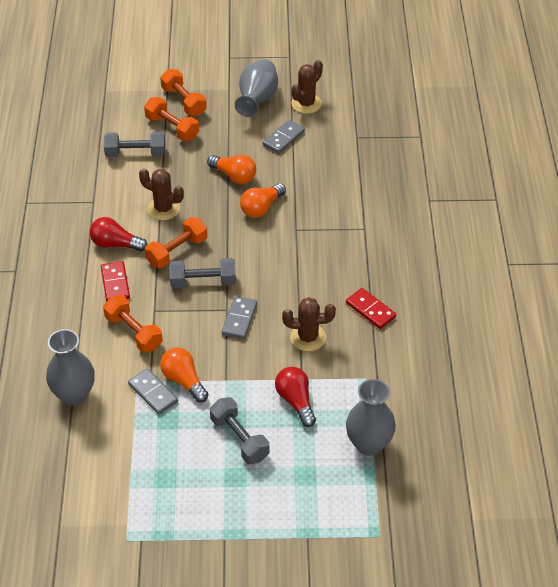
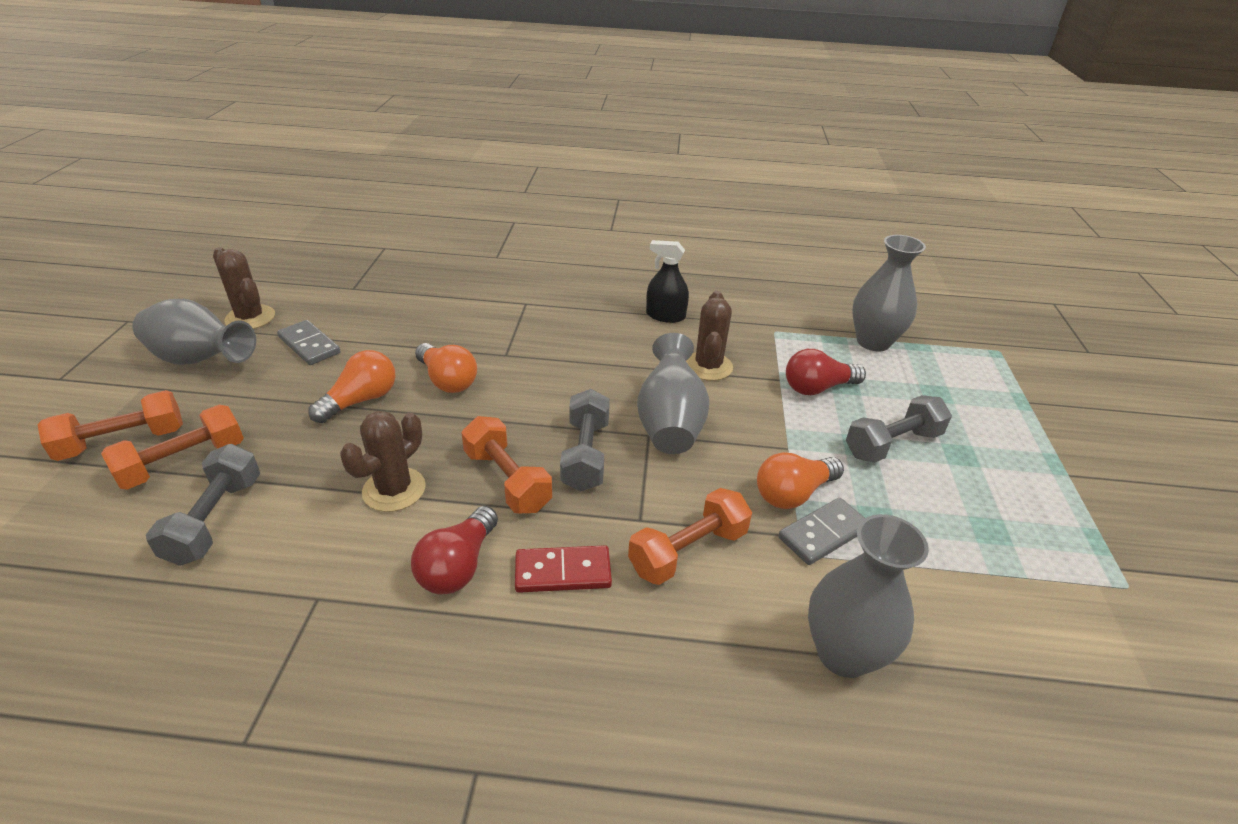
camera: 85 degrees left, 10 degrees down
(239, 319) = (670, 423): grey domino -> grey vase
(370, 310) = (665, 316): red domino -> black spray bottle

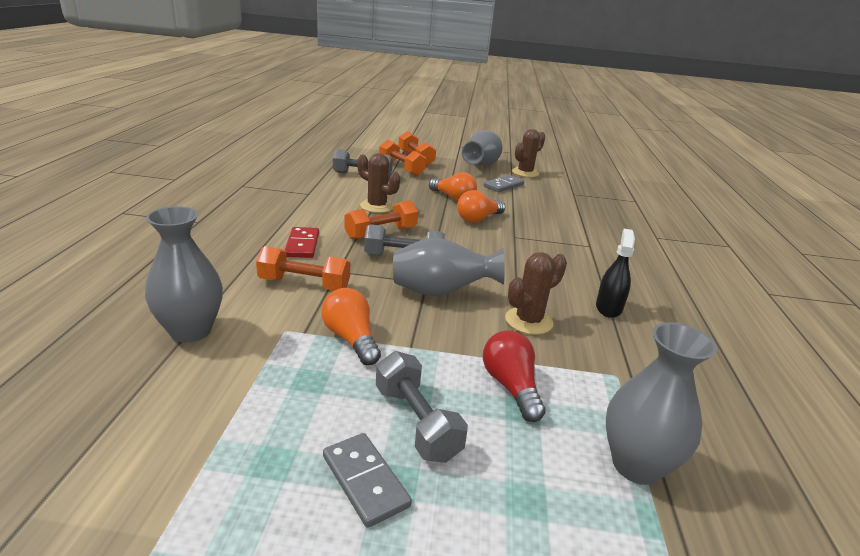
camera: 90 degrees right, 10 degrees down
(458, 566) = (317, 220): red light bulb -> none
(688, 551) = (304, 284): orange dumbbell -> orange dumbbell turned 45 degrees counterclockwise
(708, 366) = (528, 321): brown cactus -> brown cactus turned 45 degrees counterclockwise
(823, 533) = (302, 345): grey domino -> grey domino (365, 481)

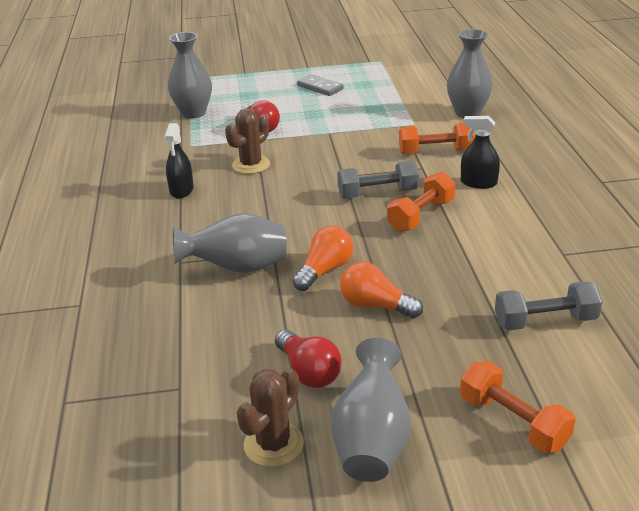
camera: 170 degrees right, 5 degrees up
(302, 245) = (478, 183): red domino -> black spray bottle
(351, 339) = (369, 129): orange light bulb -> none
(377, 206) = (461, 256): brown cactus -> none
(401, 168) = (508, 368): orange dumbbell -> none
(416, 422) = (307, 106): grey dumbbell -> none
(441, 292) = (326, 170): grey vase -> grey vase (237, 268)
(503, 185) = (308, 372): grey domino -> red light bulb

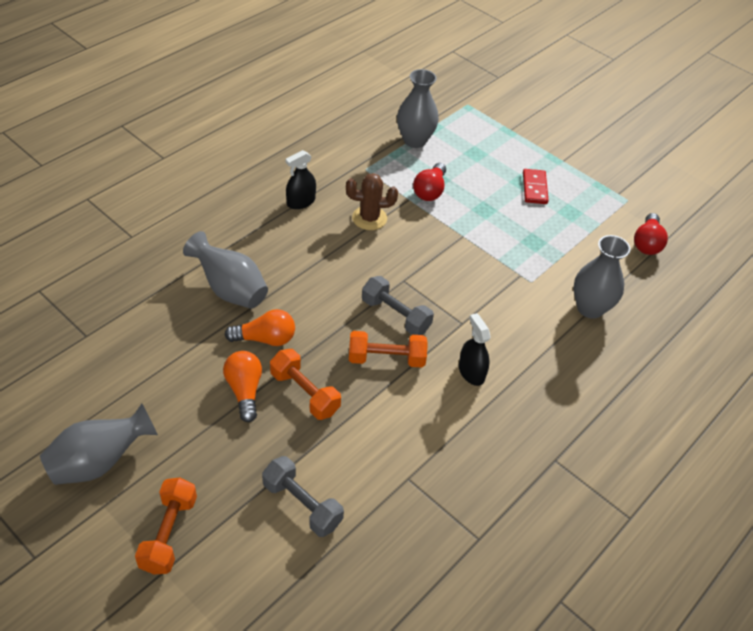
camera: 45 degrees right, 15 degrees up
(273, 444) = (65, 412): brown cactus -> none
(308, 372) = (145, 392): red light bulb -> red light bulb (647, 243)
(320, 87) = (534, 188): grey domino -> red domino
(435, 152) = (497, 319): orange dumbbell -> orange dumbbell (304, 393)

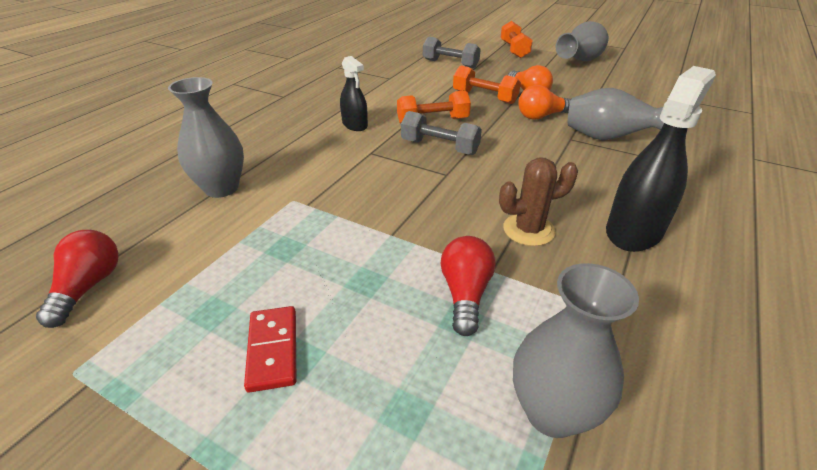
camera: 170 degrees right, 10 degrees down
(301, 202) = (634, 231): black spray bottle -> black spray bottle, size x1.72

